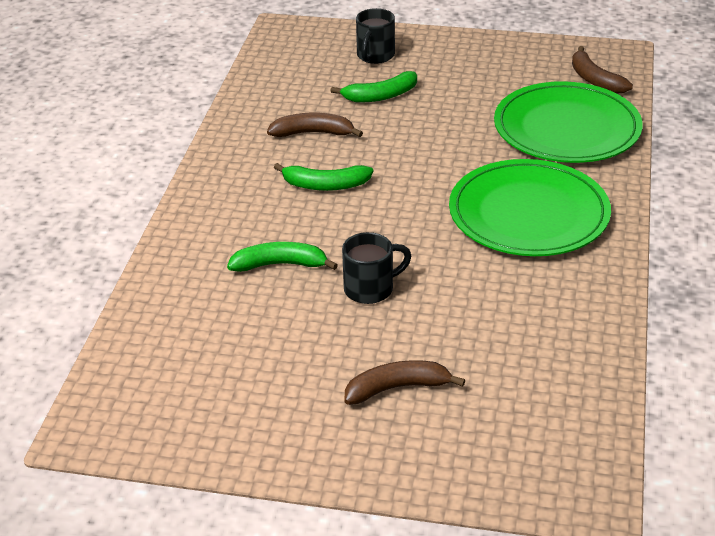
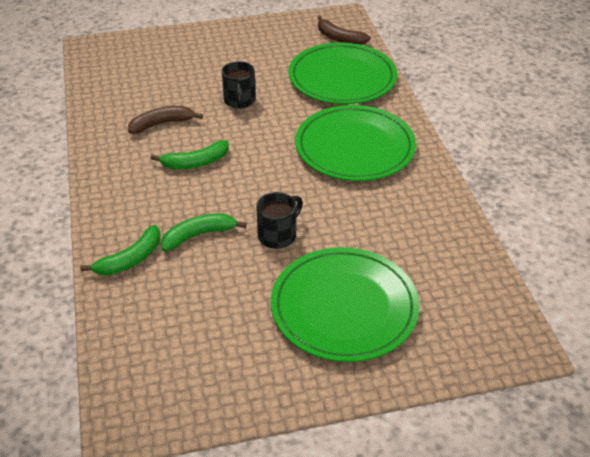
camera: 25 degrees left, 5 degrees up
(375, 56) = (173, 53): black mug -> black mug (239, 101)
(380, 96) = (196, 83): green banana -> green banana (130, 259)
(397, 388) = (344, 307): brown banana -> green plate

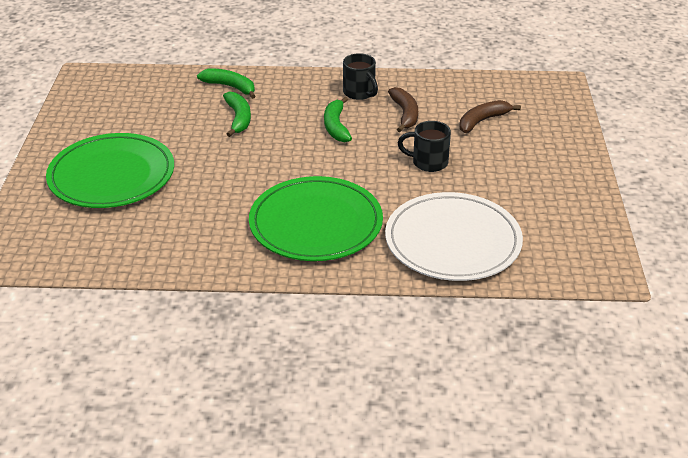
camera: 105 degrees right, 5 degrees down
(130, 259) = (230, 87): green banana -> green banana turned 150 degrees clockwise
(278, 235) = (214, 156): black mug -> black mug (360, 93)
(339, 38) = (548, 257): brown banana -> brown banana (482, 121)
(342, 78) = (453, 241): green plate -> white plate

